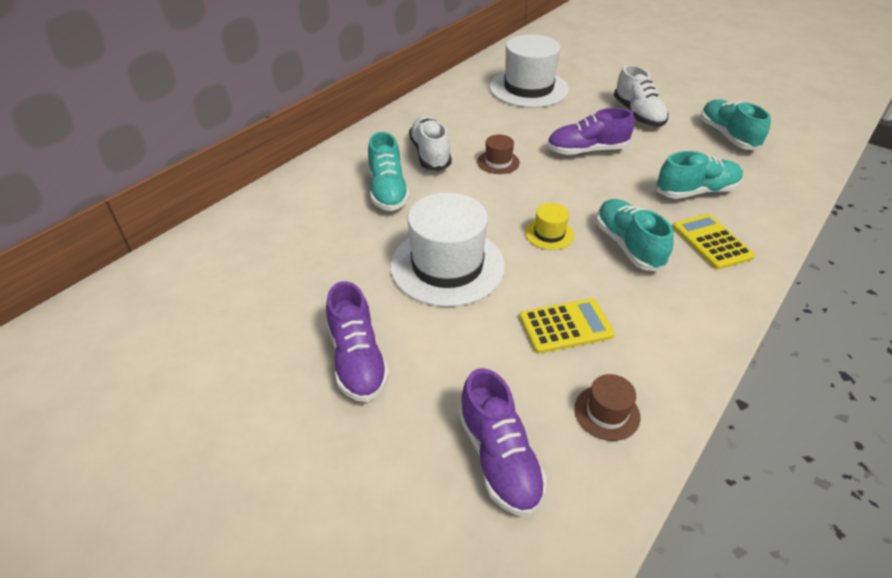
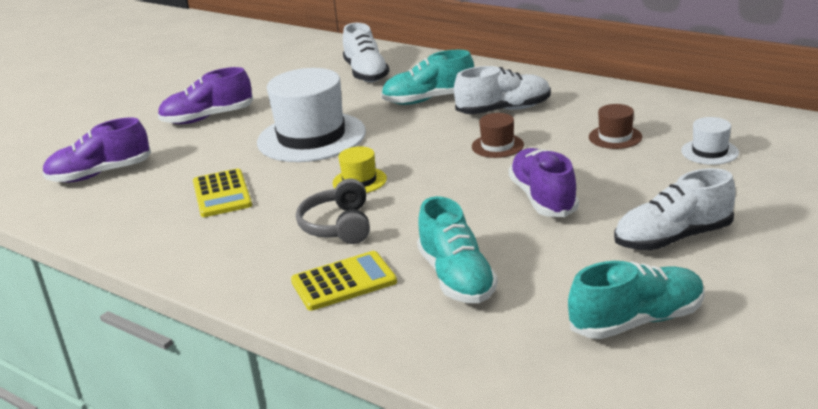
camera: 90 degrees right, 15 degrees down
(293, 229) = (366, 73): none -> white shoe
(528, 88) = (709, 152): white hat -> white hat, size x0.45
(606, 412) = (120, 214): brown hat -> brown hat (615, 137)
(628, 245) = (338, 226): turquoise shoe -> grey headphones

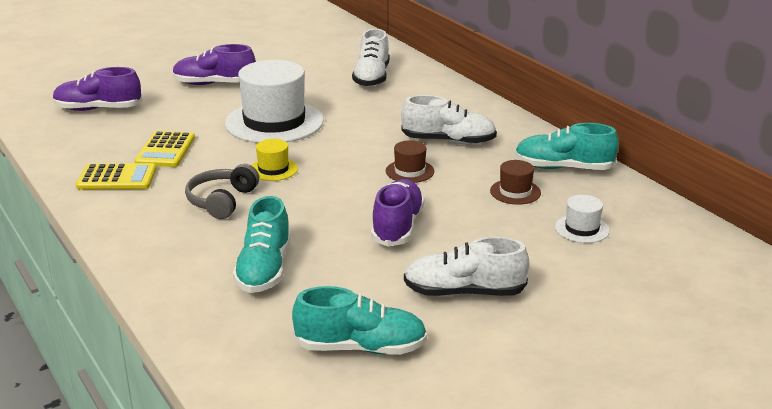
camera: 20 degrees right, 0 degrees up
(344, 282) = (182, 246): yellow calculator -> yellow calculator (117, 178)
(429, 99) = (397, 115): turquoise shoe -> turquoise shoe (563, 168)

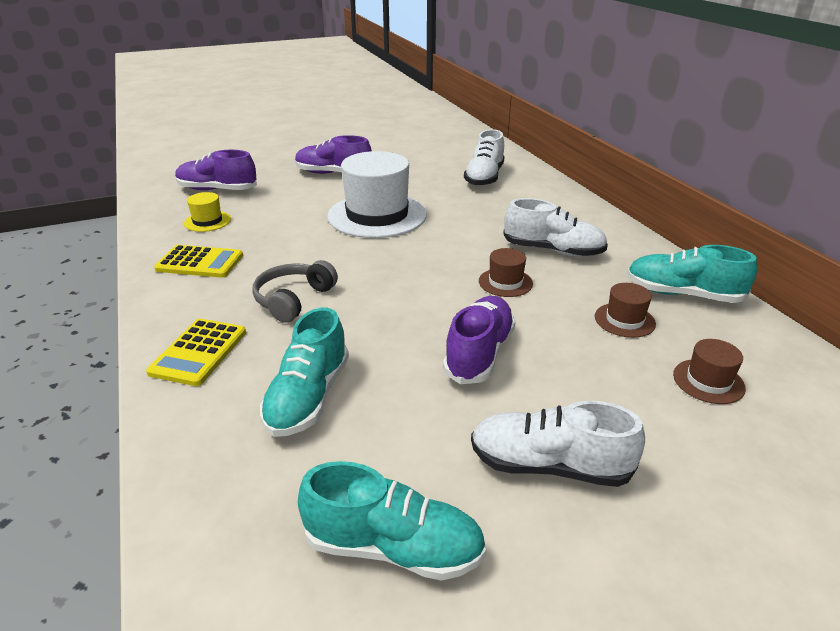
camera: 10 degrees right, 5 degrees up
(165, 150) = (260, 236): yellow calculator -> yellow calculator (198, 352)
(273, 169) = (360, 267): yellow hat -> yellow hat (207, 221)
(582, 229) = (708, 381): white hat -> brown hat

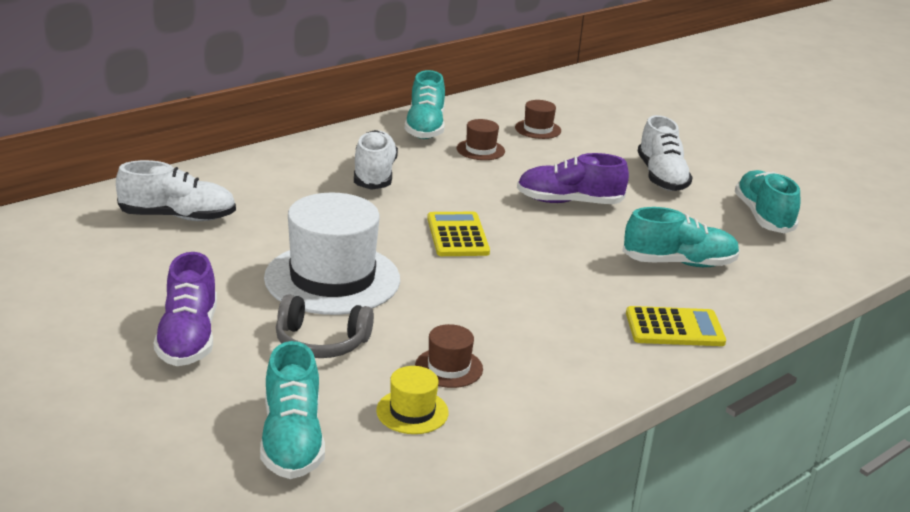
camera: 110 degrees left, 5 degrees down
(200, 262) = (525, 380): yellow calculator -> yellow calculator (457, 235)
(217, 190) = (292, 440): purple shoe -> turquoise shoe
(293, 299) = (556, 297): grey headphones -> grey headphones (321, 342)
(505, 282) = (451, 195): brown hat -> brown hat (449, 367)

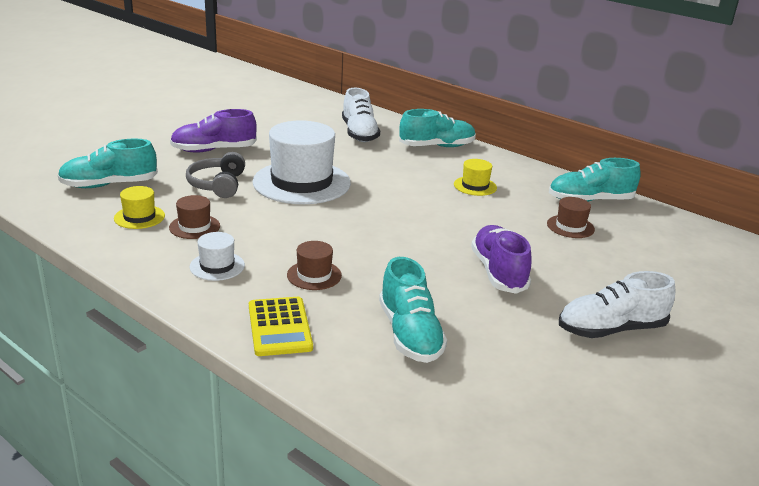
camera: 80 degrees right, 0 degrees up
(374, 175) = (475, 186): white shoe -> yellow hat
(457, 235) = (394, 222): yellow calculator -> none
(538, 129) = (653, 254): brown hat -> brown hat (314, 275)
(552, 357) = (217, 266): none -> white hat
(763, 216) = (569, 403): turquoise shoe -> turquoise shoe (437, 146)

